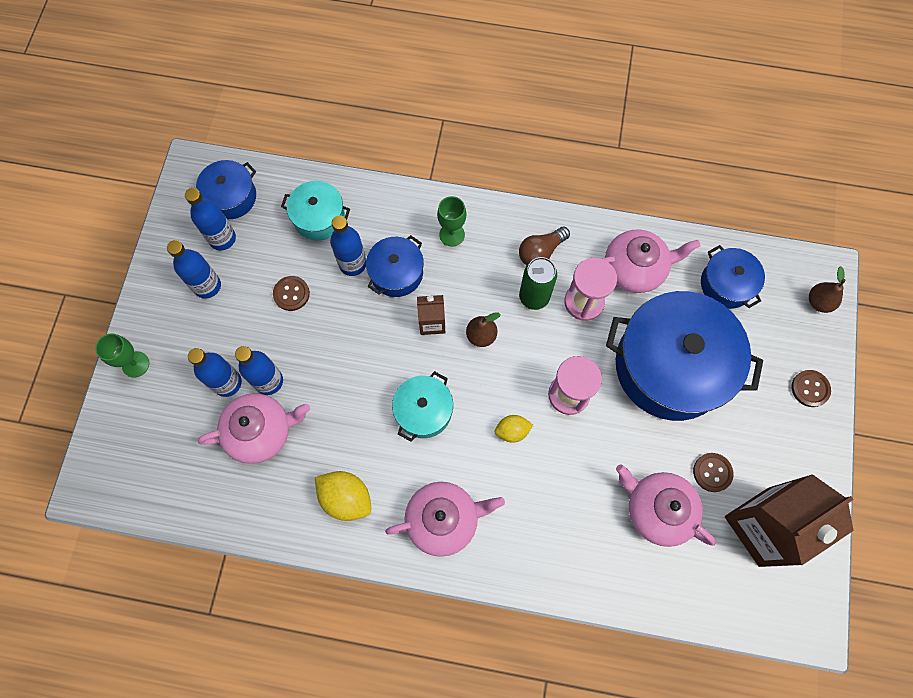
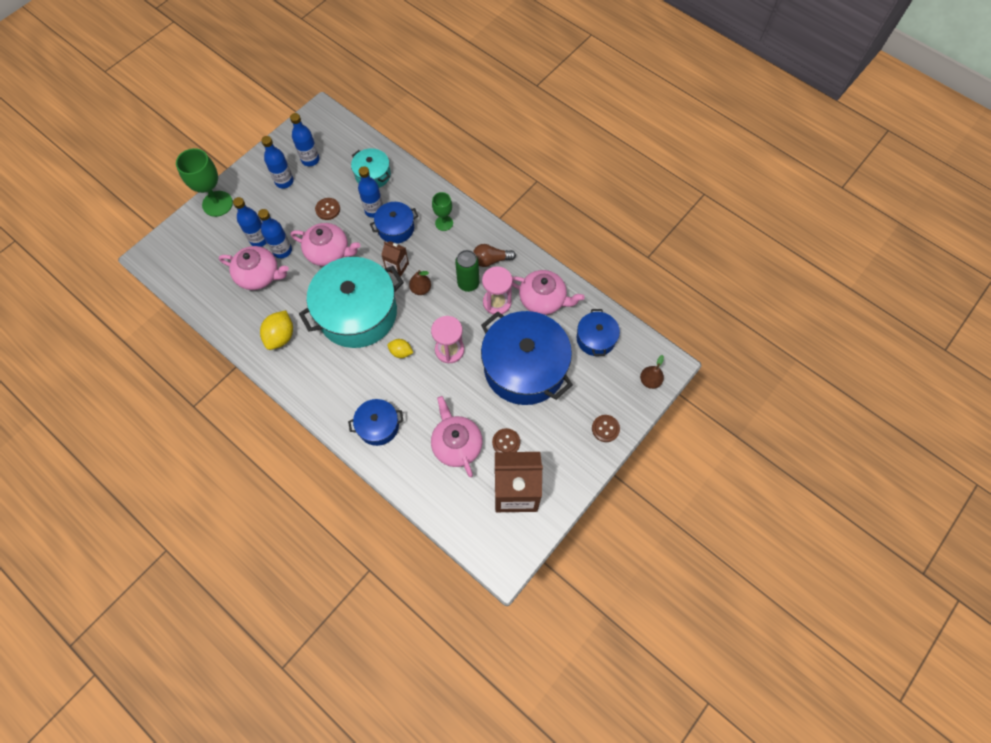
camera: 30 degrees right, 5 degrees down
(135, 364) = (217, 204): green goblet -> green goblet, size x1.69
(231, 197) = (331, 139): blue pot -> blue pot (378, 426)
(346, 498) = (281, 336): yellow lemon -> yellow lemon turned 45 degrees clockwise
(423, 411) = (357, 313): turquoise pot -> turquoise pot, size x2.05
(443, 519) = (326, 378): pink teapot -> pink teapot (328, 252)

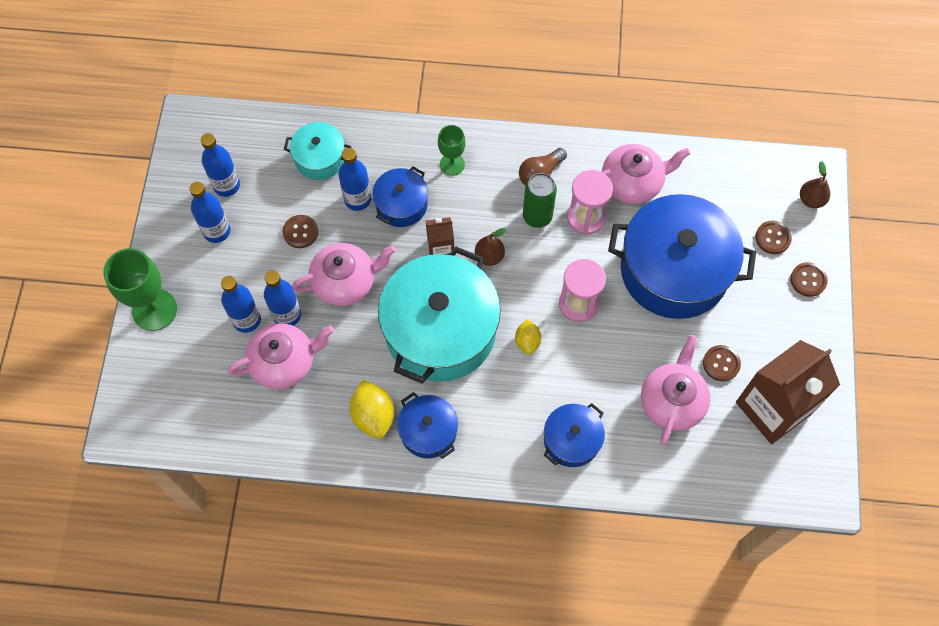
camera: 35 degrees left, 0 degrees up
(401, 352) = (527, 342): yellow lemon -> yellow lemon turned 75 degrees counterclockwise
(456, 444) = (672, 401): pink teapot -> pink teapot turned 75 degrees clockwise
(595, 339) = (721, 190): blue pot -> blue pot (428, 431)
(604, 388) = (773, 238): none -> brown button

